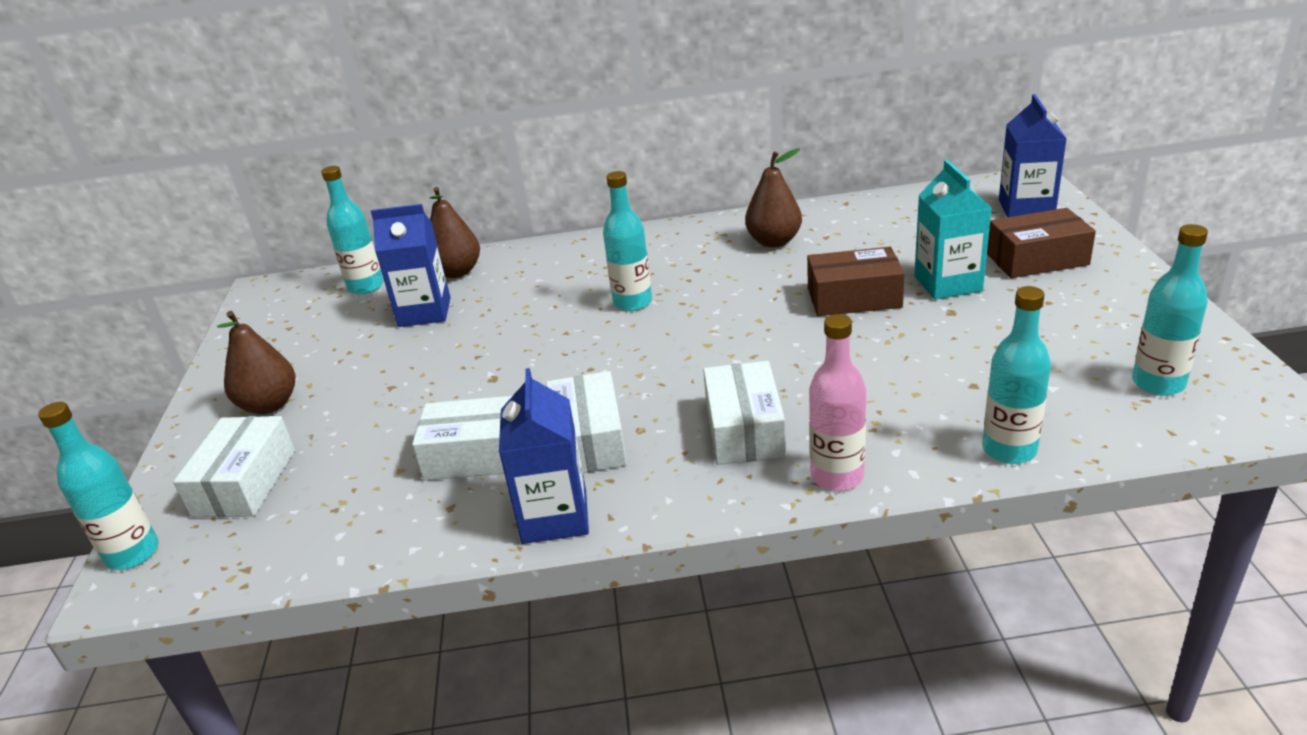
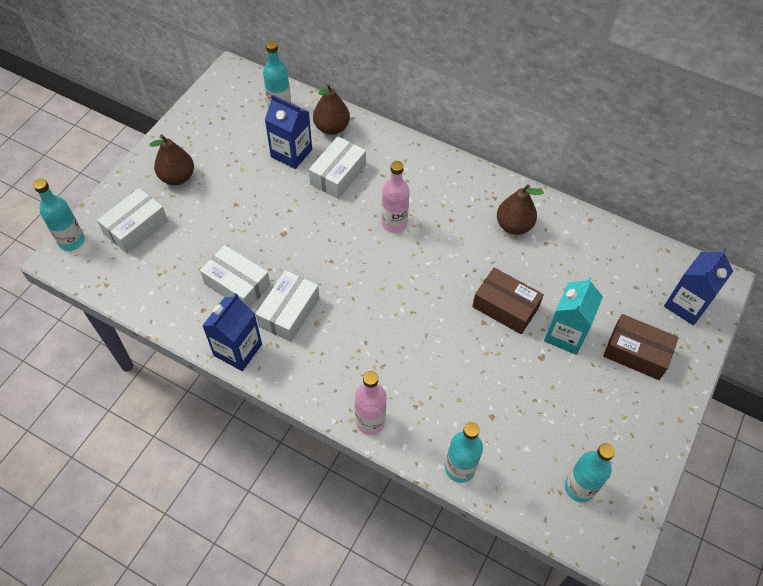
camera: 30 degrees right, 25 degrees up
(632, 302) = (394, 223): turquoise bottle -> pink bottle
(744, 429) = (360, 360): white box -> white box (338, 175)

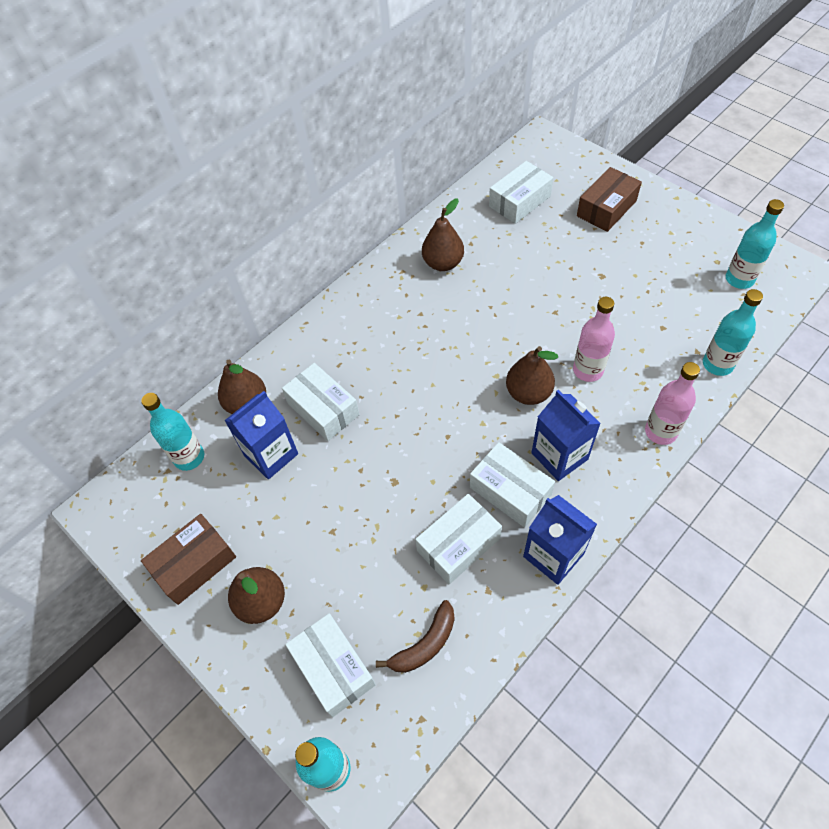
camera: 70 degrees left, 0 degrees up
(157, 277) = (425, 644): none -> brown banana
(387, 312) = (528, 393): none -> brown pear
(394, 223) = (411, 365): pink bottle -> pink bottle (588, 370)
(505, 307) = (540, 291): brown box -> brown box (194, 564)
(565, 334) = (579, 252): turquoise carton -> none
(616, 274) = (519, 201): none -> white box
(686, 305) = (562, 164): blue carton -> blue carton (559, 456)

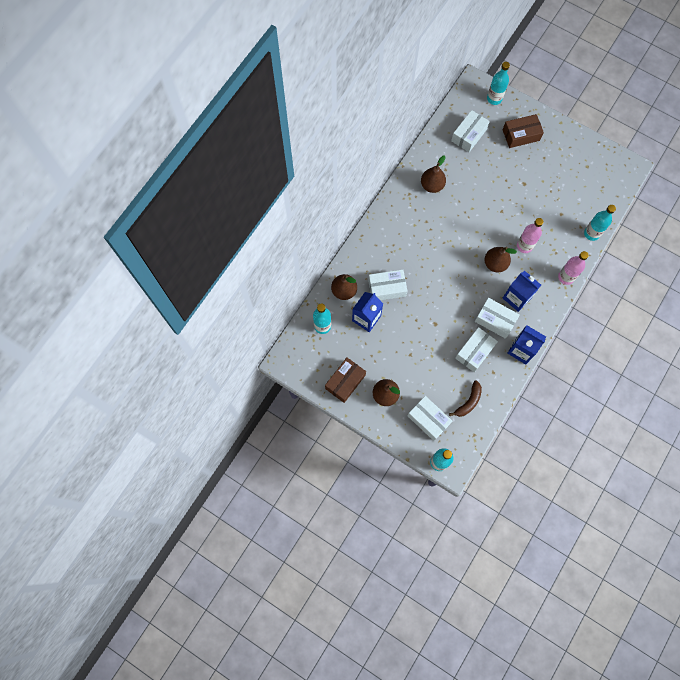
camera: 15 degrees left, 15 degrees up
(323, 409) = (387, 288): white box -> white box turned 45 degrees counterclockwise
(606, 208) = (521, 135): brown box -> brown box turned 45 degrees clockwise
(739, 279) = (600, 177): turquoise bottle -> turquoise bottle (494, 99)

